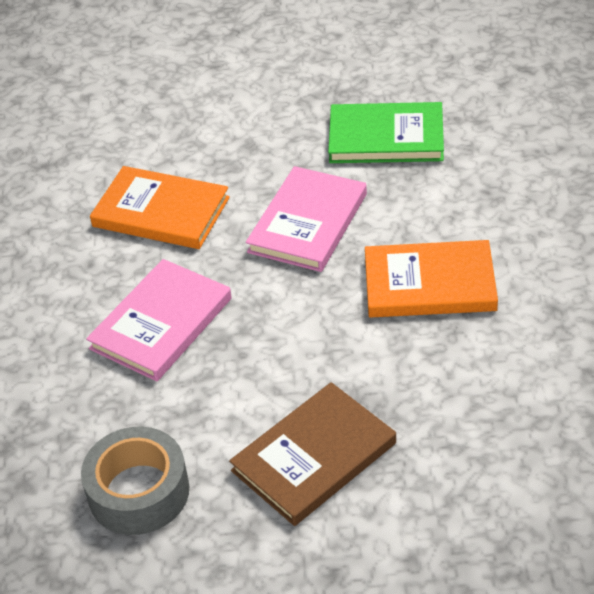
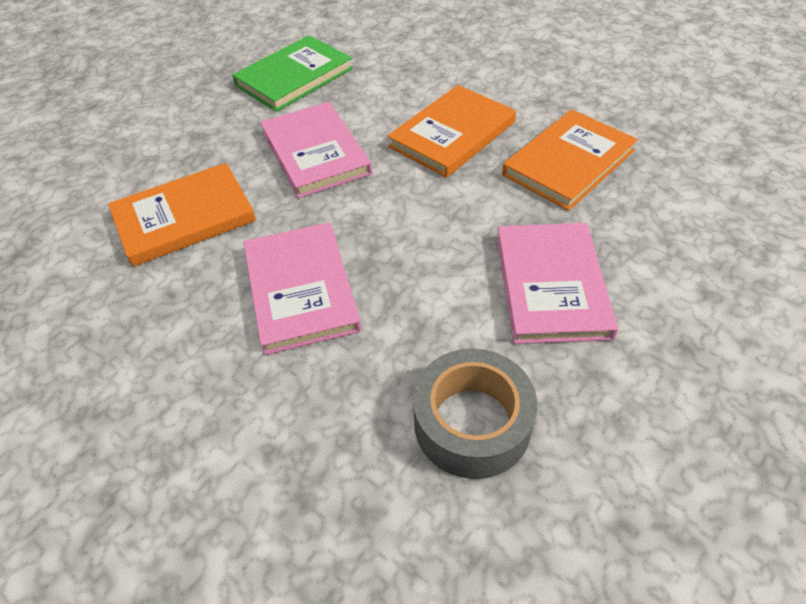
camera: 50 degrees left, 5 degrees up
(314, 457) = (551, 285): brown book -> pink book
(481, 380) = (568, 163): none -> orange book

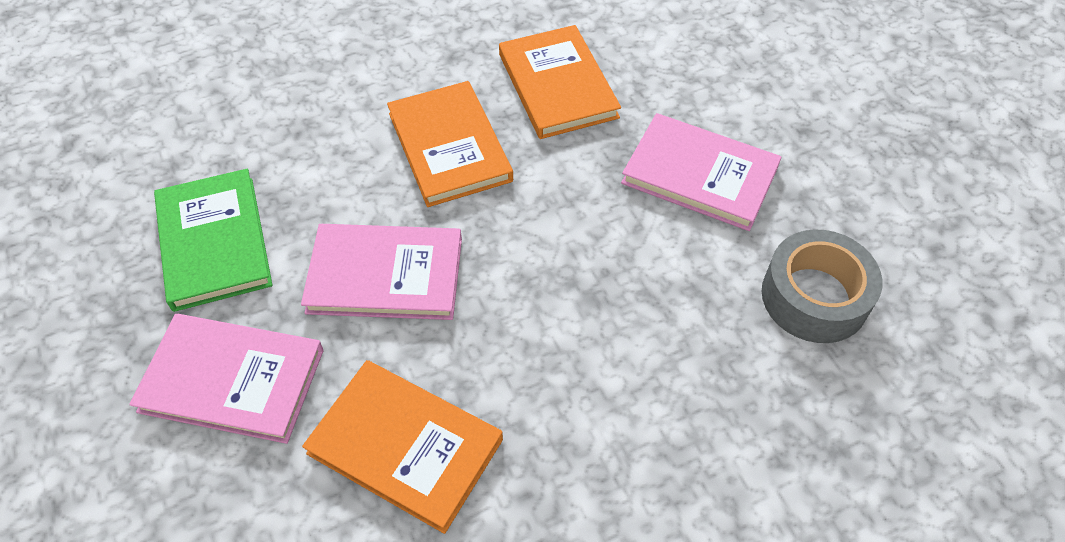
camera: 65 degrees left, 5 degrees up
(184, 218) = (405, 446): orange book -> orange book turned 60 degrees counterclockwise
(301, 290) = (594, 366): pink book -> pink book (232, 380)

